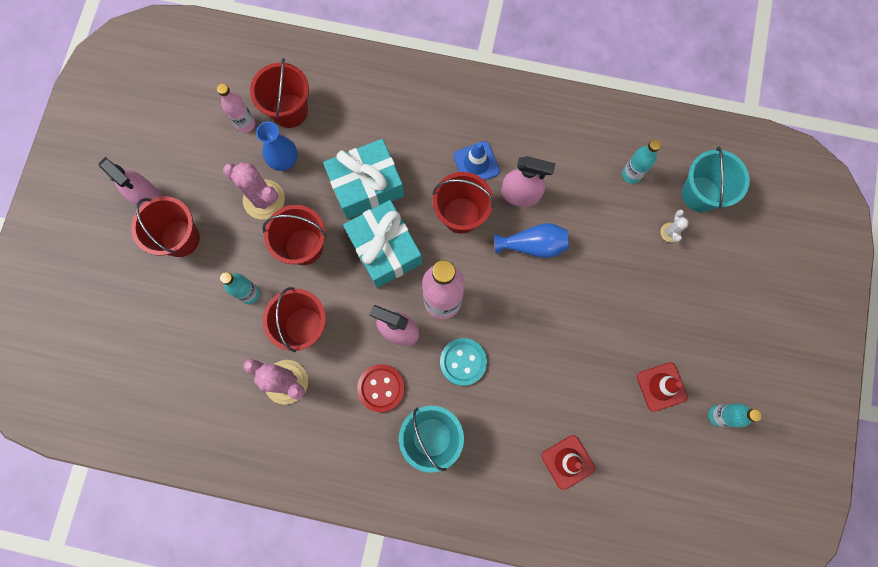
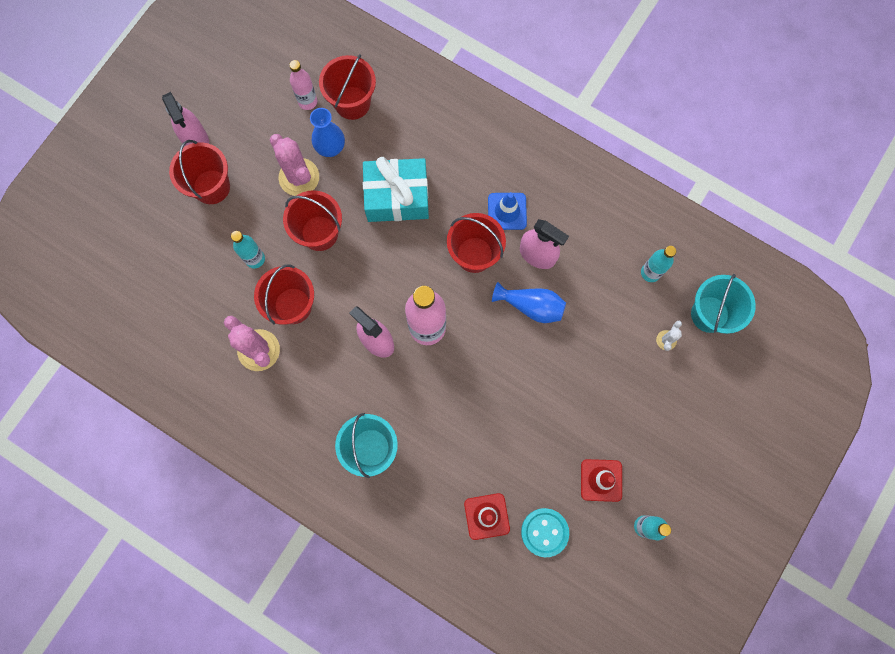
camera: 20 degrees right, 0 degrees up
(381, 388) = (341, 387): red button -> none
(385, 249) = (392, 261): turquoise gift -> none
(463, 362) = (425, 390): turquoise button -> turquoise button (544, 532)

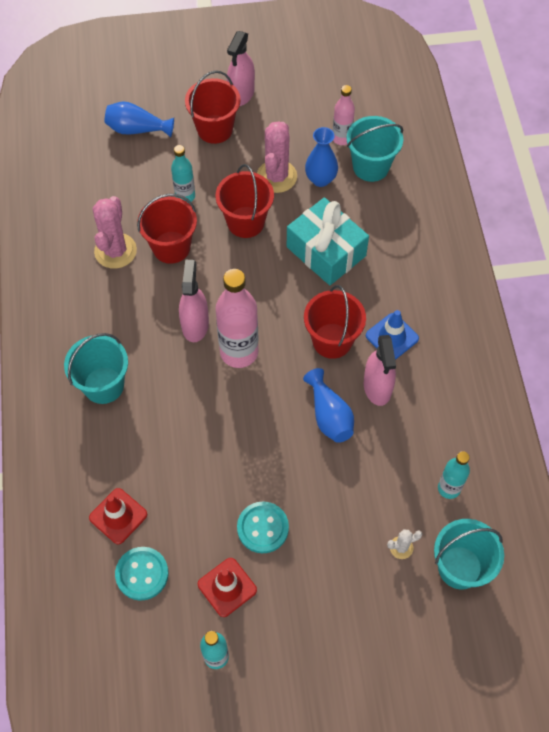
camera: 50 degrees right, 15 degrees down
(156, 246) = (137, 129): none -> blue vase
(352, 103) = (371, 167): red bucket -> turquoise bucket
(578, 421) = (262, 528): none -> turquoise button

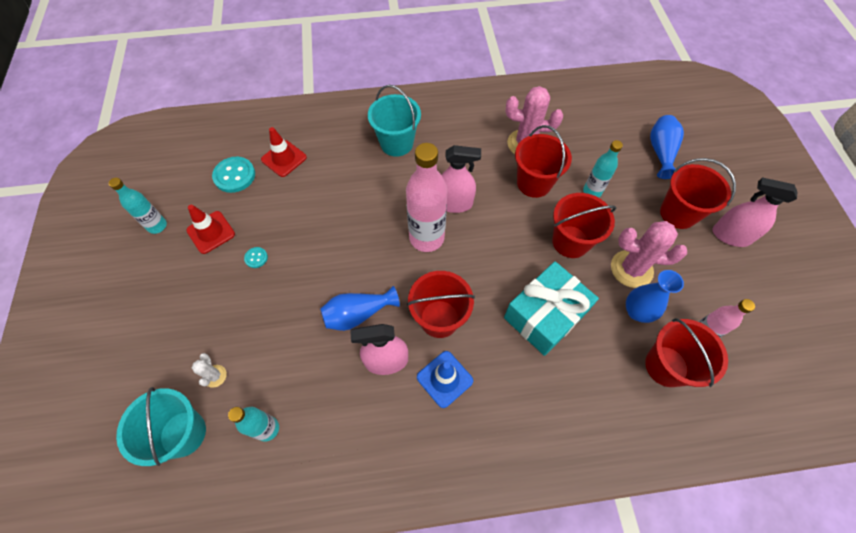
camera: 90 degrees right, 0 degrees up
(262, 528) = (256, 258): turquoise button -> turquoise button, size x0.50
(371, 167) = (666, 366): turquoise bucket -> red bucket

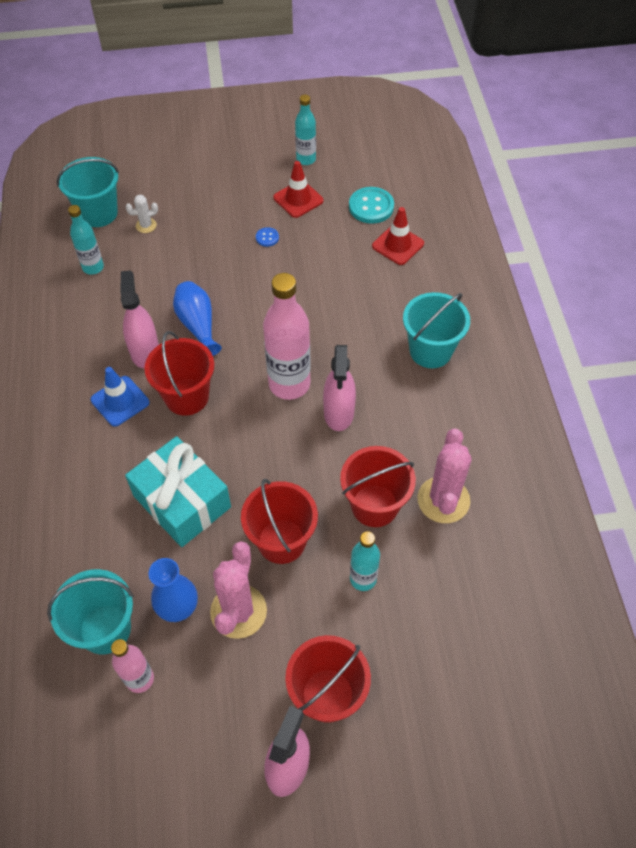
camera: 90 degrees right, 5 degrees down
(256, 258) = (267, 238): turquoise button -> blue button
(660, 152) = (444, 693): blue vase -> none
(666, 366) = (105, 629): red bucket -> turquoise bucket

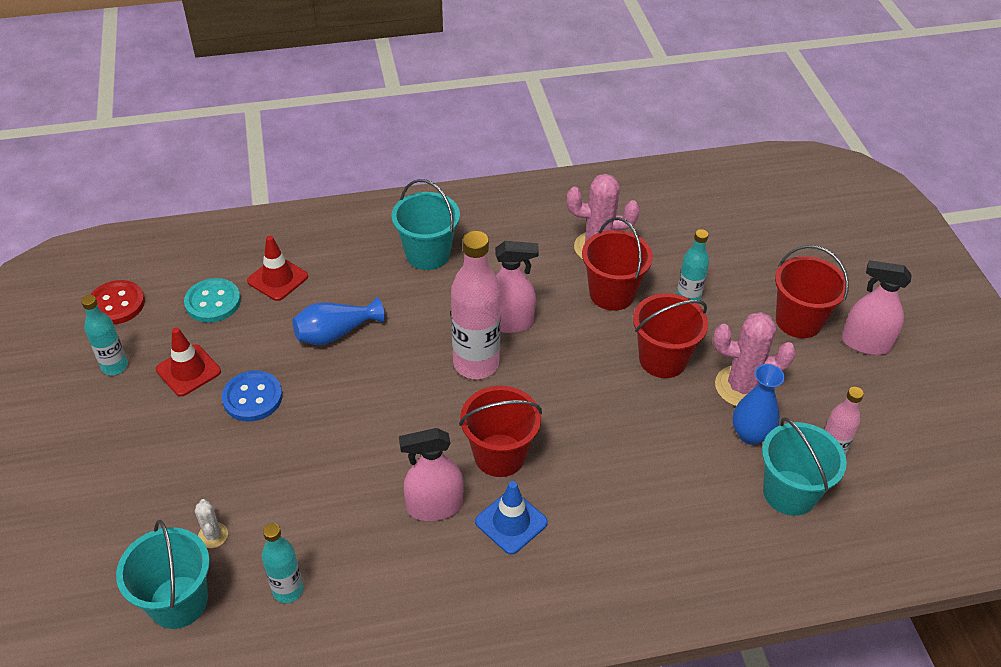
camera: 95 degrees left, 10 degrees down
(182, 501) = (634, 444): turquoise gift -> none
(198, 325) = (393, 455): blue vase -> blue vase (335, 333)
(267, 238) = (252, 397): blue button -> blue button, size x1.99
(370, 152) = (116, 304): none -> red button

